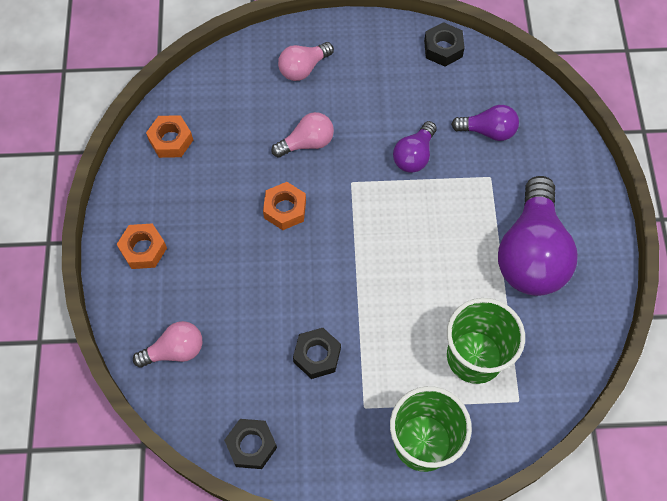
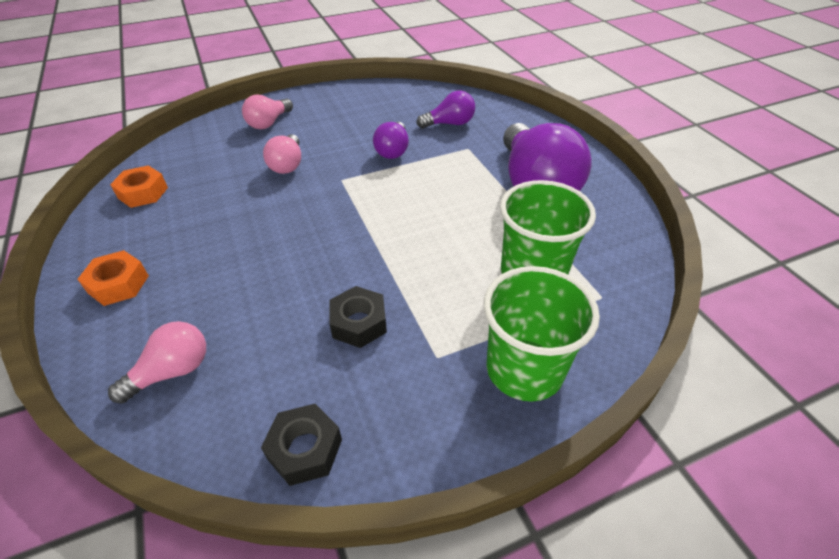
camera: 20 degrees left, 20 degrees down
(285, 209) = (280, 213): orange nut -> none
(307, 143) = (287, 164): pink light bulb -> pink light bulb turned 135 degrees clockwise
(443, 49) = (387, 91): black nut -> none

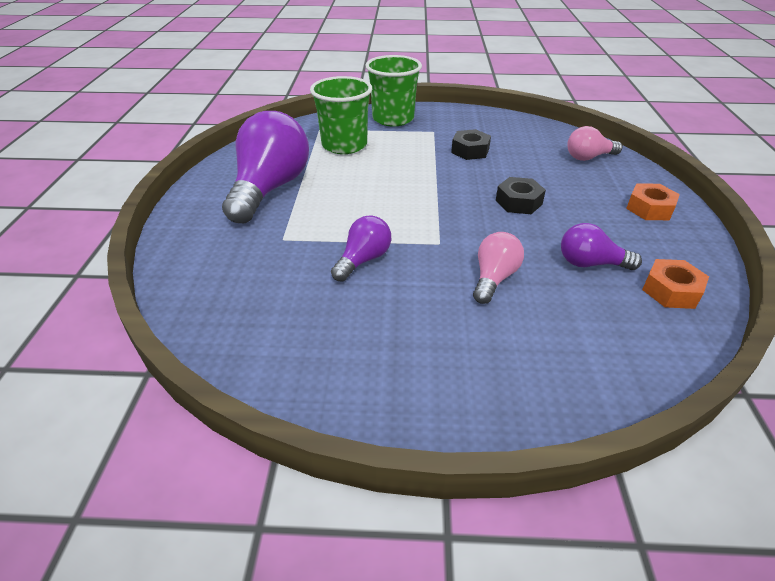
camera: 155 degrees left, 5 degrees down
(269, 123) = (510, 364): pink light bulb -> none
(305, 449) = (514, 122): black nut -> black nut (518, 202)
(449, 124) = (266, 277): purple light bulb -> purple light bulb (590, 263)

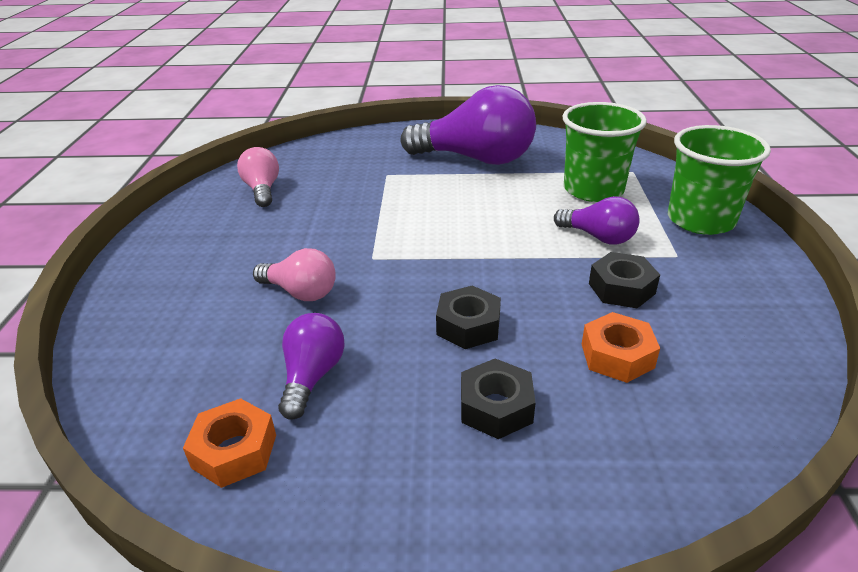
camera: 90 degrees right, 5 degrees down
(363, 260) = (347, 214): purple light bulb -> purple light bulb (598, 237)
(588, 157) = (656, 437): pink light bulb -> pink light bulb (262, 190)
(588, 196) = (496, 407): none -> black nut
(649, 208) = (462, 489): orange nut -> orange nut (617, 356)

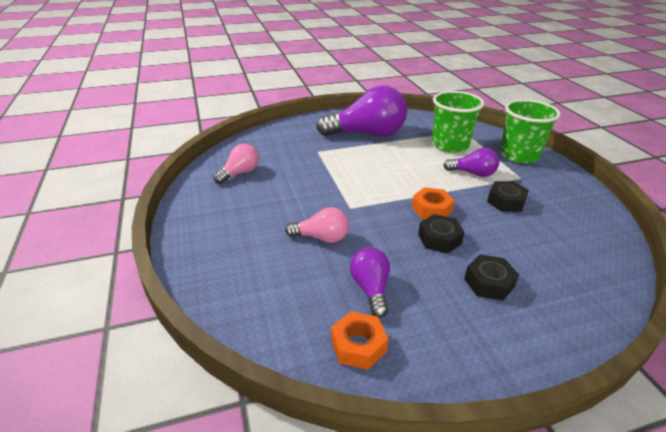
camera: 20 degrees left, 0 degrees up
(262, 190) = (240, 173): pink light bulb -> pink light bulb turned 75 degrees clockwise
(617, 356) = (530, 240): orange nut -> orange nut (431, 209)

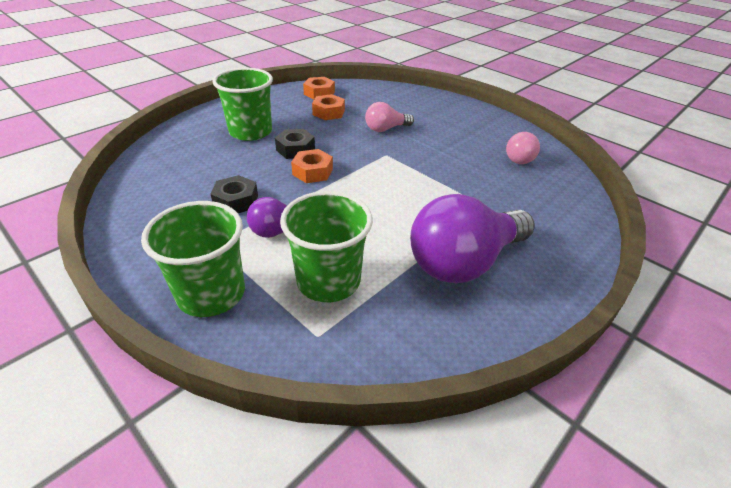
camera: 150 degrees right, 5 degrees up
(371, 289) = (328, 112): purple light bulb -> orange nut
(489, 283) = (250, 132): black nut -> green cup

